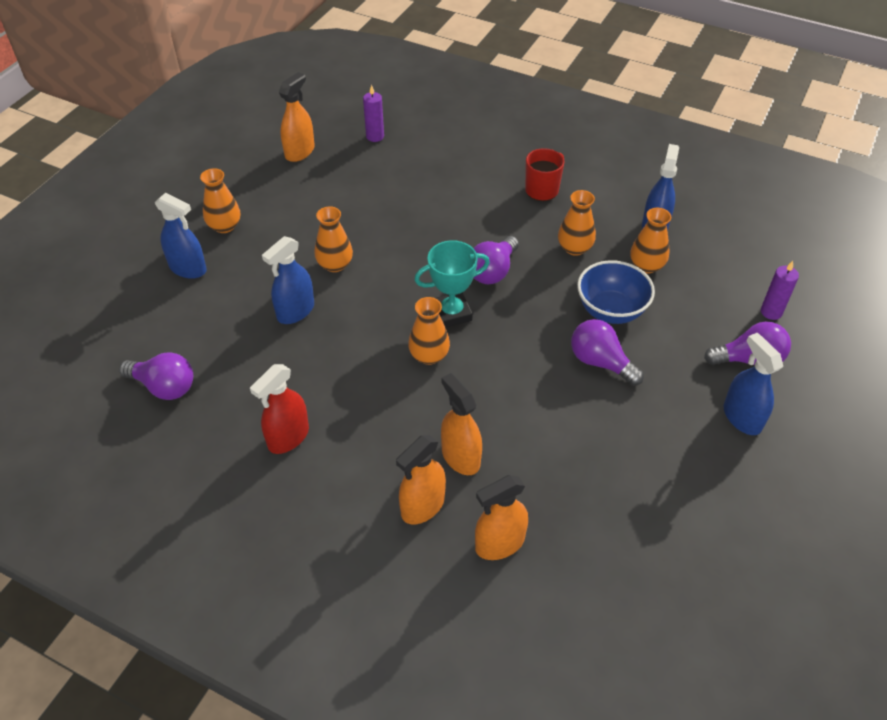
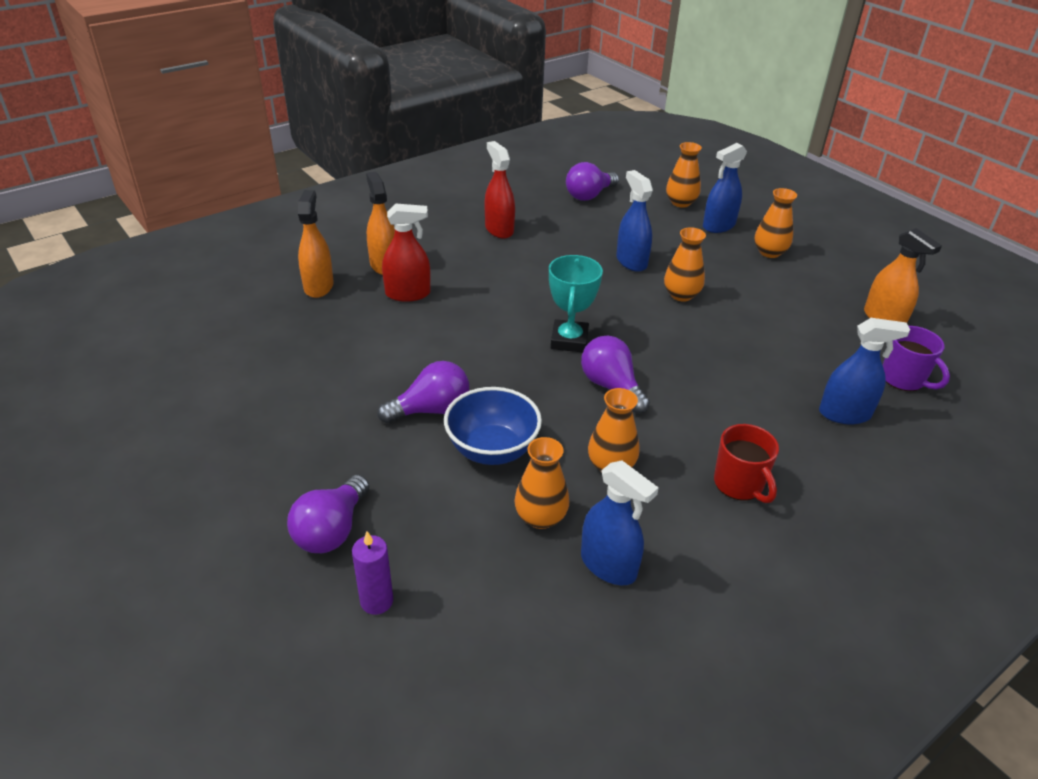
camera: 115 degrees right, 10 degrees down
(375, 136) = (903, 379): purple candle -> purple mug
(429, 355) = (526, 311): orange vase -> orange vase (680, 203)
(460, 457) = (408, 294): orange spray bottle -> red spray bottle
(742, 417) = (274, 478): blue spray bottle -> blue spray bottle (844, 414)

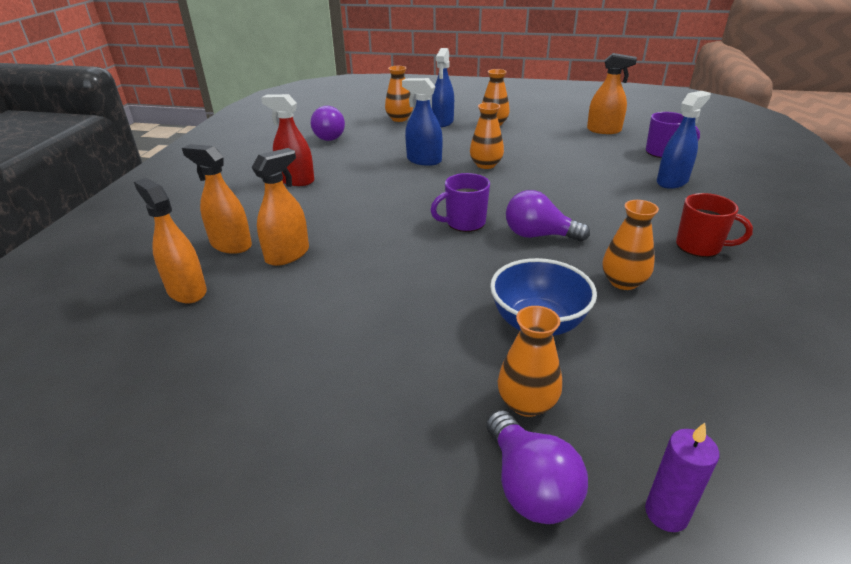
camera: 40 degrees left, 5 degrees down
(408, 294) = (287, 255): red spray bottle -> orange spray bottle
(431, 410) = (446, 325): purple light bulb -> none
(540, 517) = (646, 345): orange vase -> orange vase (527, 403)
(569, 340) = (464, 223): turquoise trophy -> purple mug
(608, 565) = (735, 345): blue spray bottle -> none

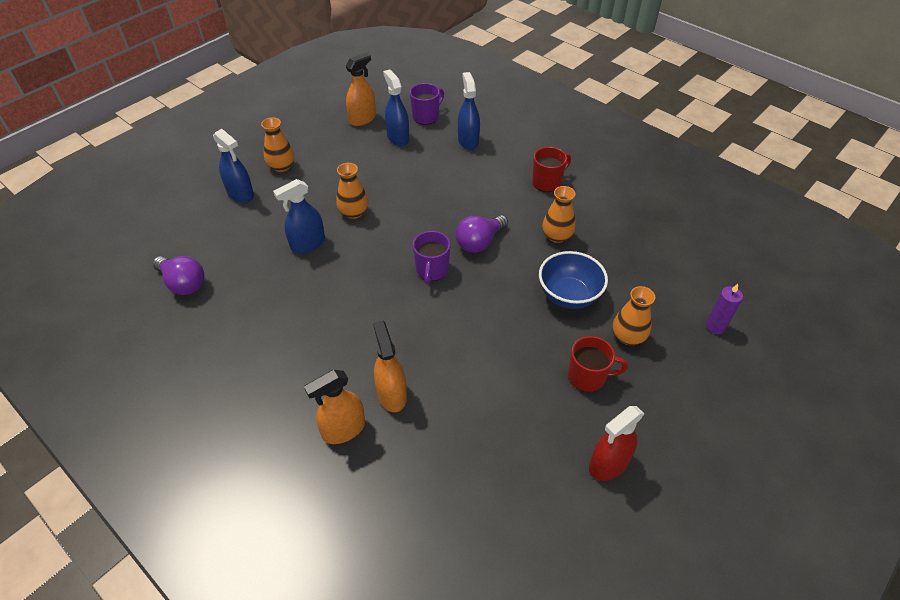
camera: 60 degrees left, 15 degrees up
(187, 291) = (395, 478): orange spray bottle -> none
(296, 180) = (260, 345): red spray bottle -> red spray bottle (608, 464)
(399, 119) = (198, 218): orange vase -> none
(418, 385) = (588, 377): none -> red mug
(529, 485) = (679, 365): purple light bulb -> none
(610, 150) = (398, 137): none -> blue spray bottle

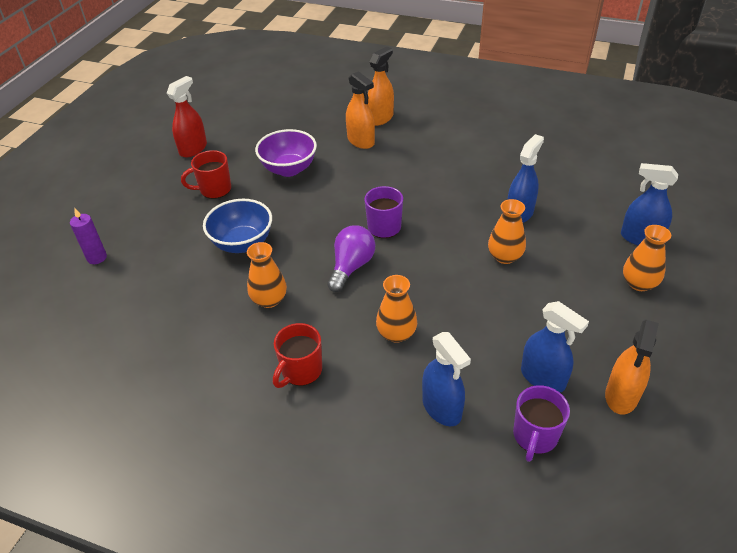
camera: 160 degrees right, 5 degrees down
(183, 283) = (586, 155): purple light bulb -> none
(494, 378) = (289, 169): none -> purple bowl
(628, 336) = (182, 226): orange vase -> orange vase (396, 333)

